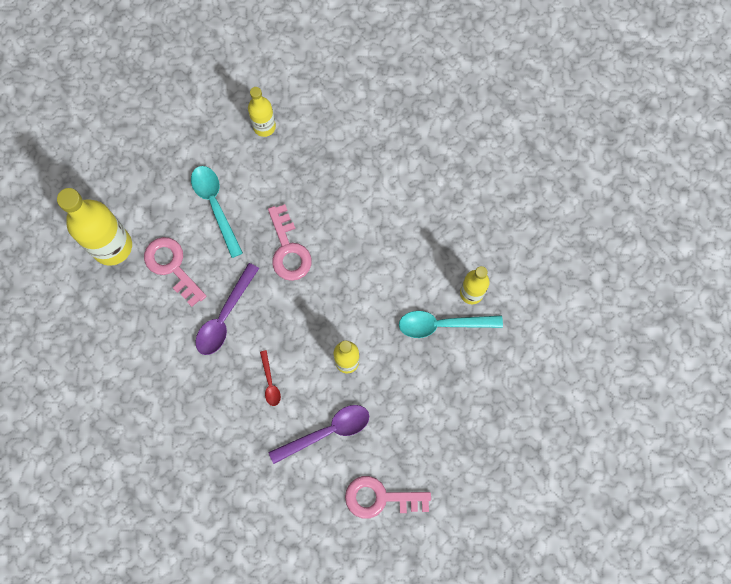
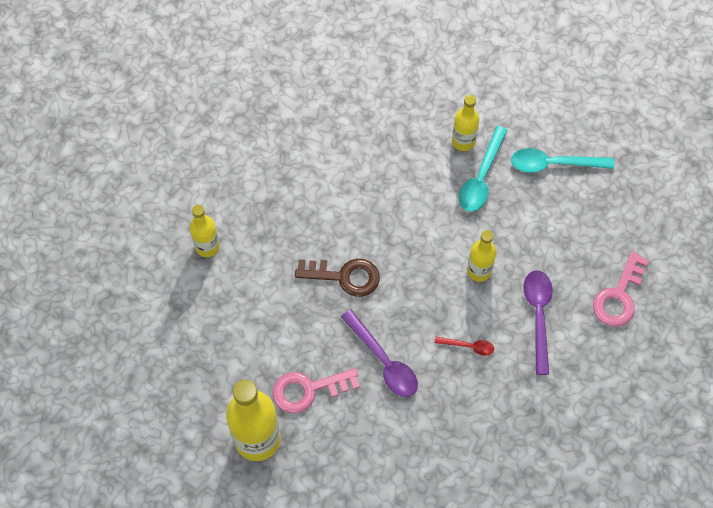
camera: 65 degrees left, 10 degrees down
(215, 206) = (265, 324): turquoise spoon -> turquoise spoon (553, 164)
(288, 249) = (344, 276): pink key -> brown key

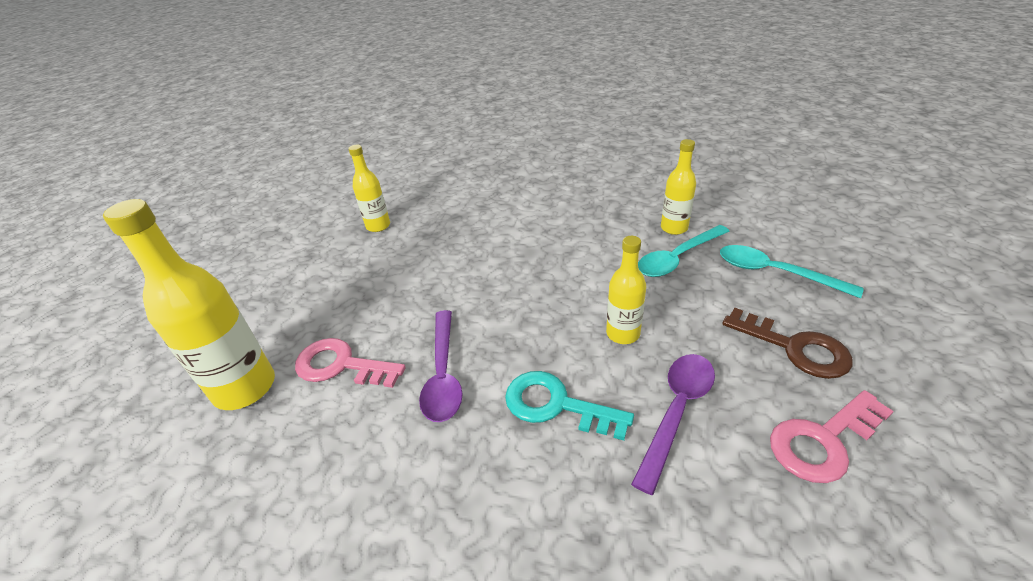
camera: 35 degrees right, 25 degrees down
(344, 276) = (471, 285): brown key -> brown key (795, 348)
(468, 346) = (556, 405): red spoon -> turquoise key

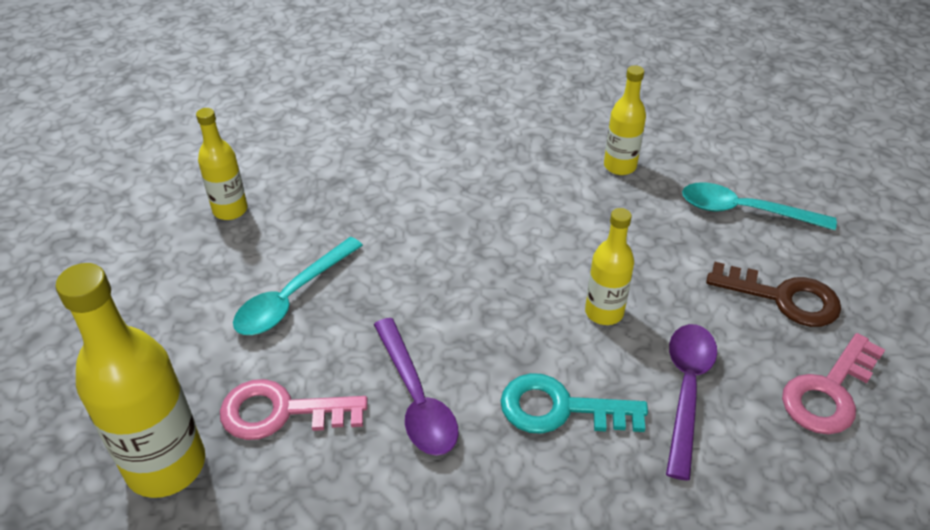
camera: 20 degrees left, 5 degrees up
(677, 258) = (635, 206): turquoise spoon -> turquoise spoon (292, 297)

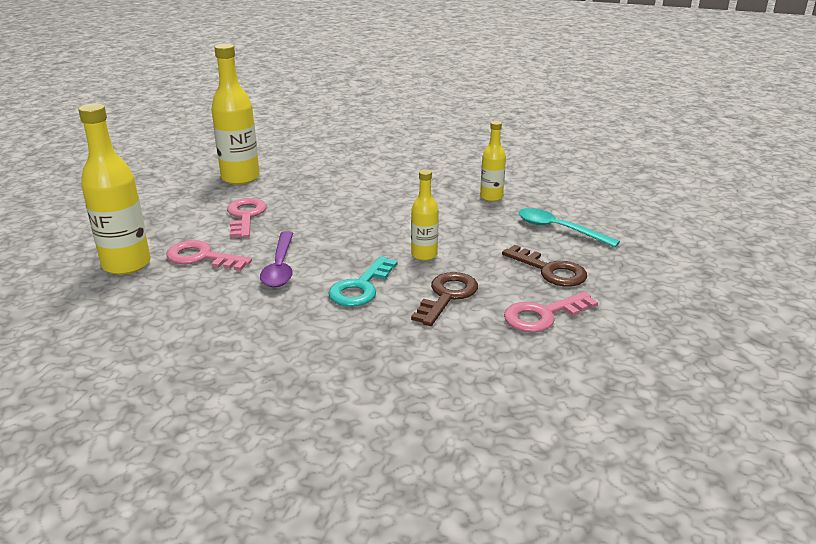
camera: 20 degrees right, 15 degrees down
(230, 210) = (240, 178): yellow bottle -> yellow bottle, size x1.76
(292, 297) = (245, 216): turquoise spoon -> pink key
(560, 408) = (361, 287): turquoise key -> turquoise key turned 90 degrees counterclockwise
(687, 390) = (447, 296): purple spoon -> brown key

